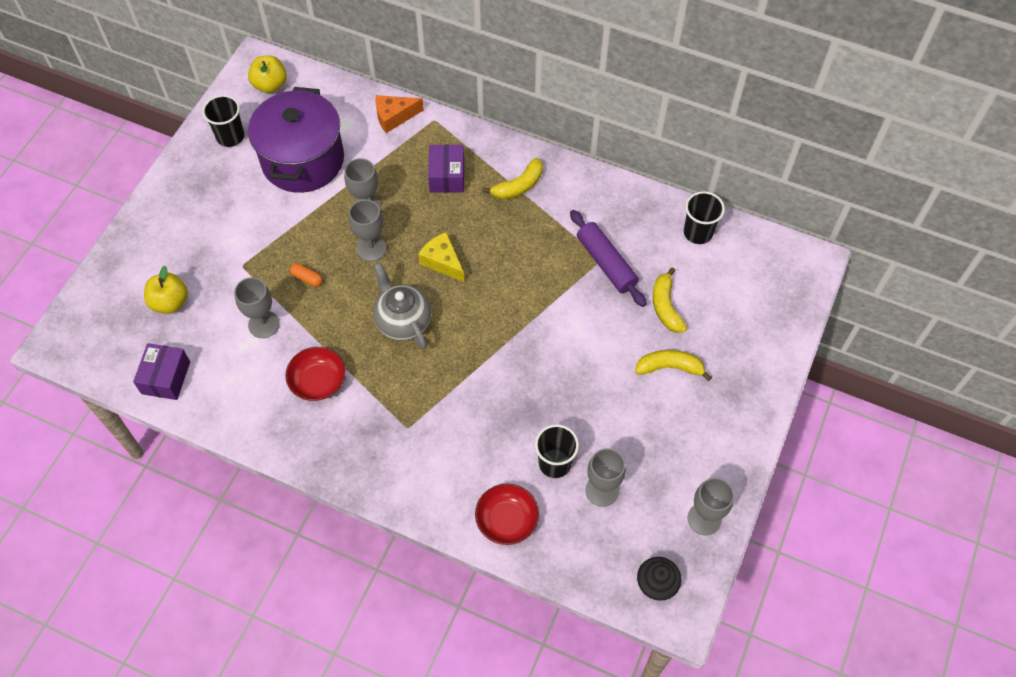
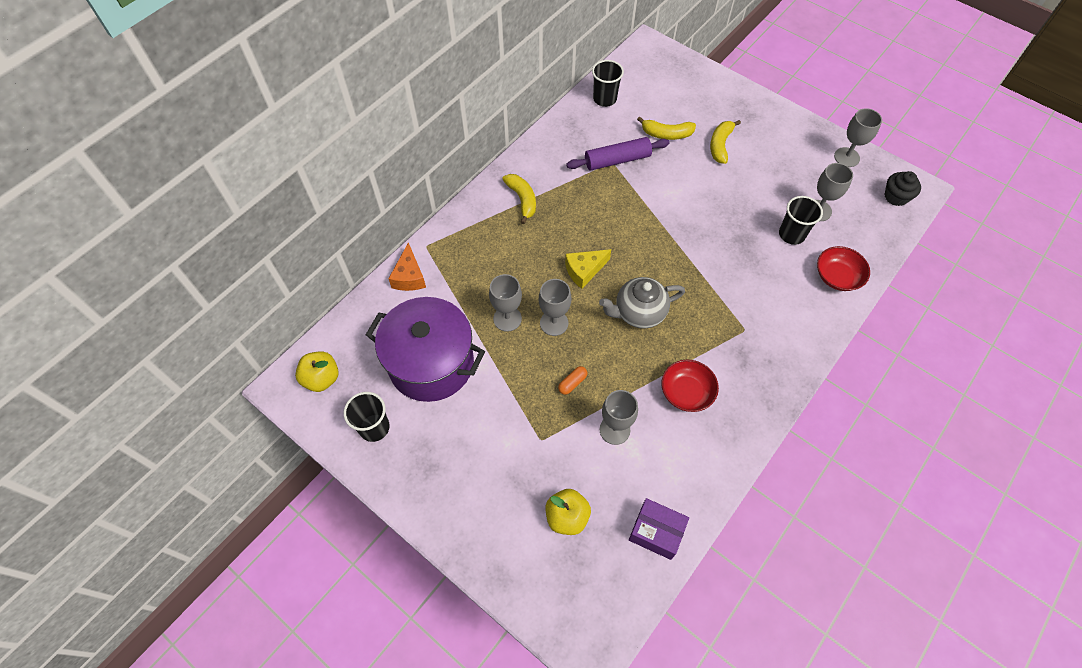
camera: 75 degrees left, 0 degrees up
(447, 176) = (493, 249): purple box -> none

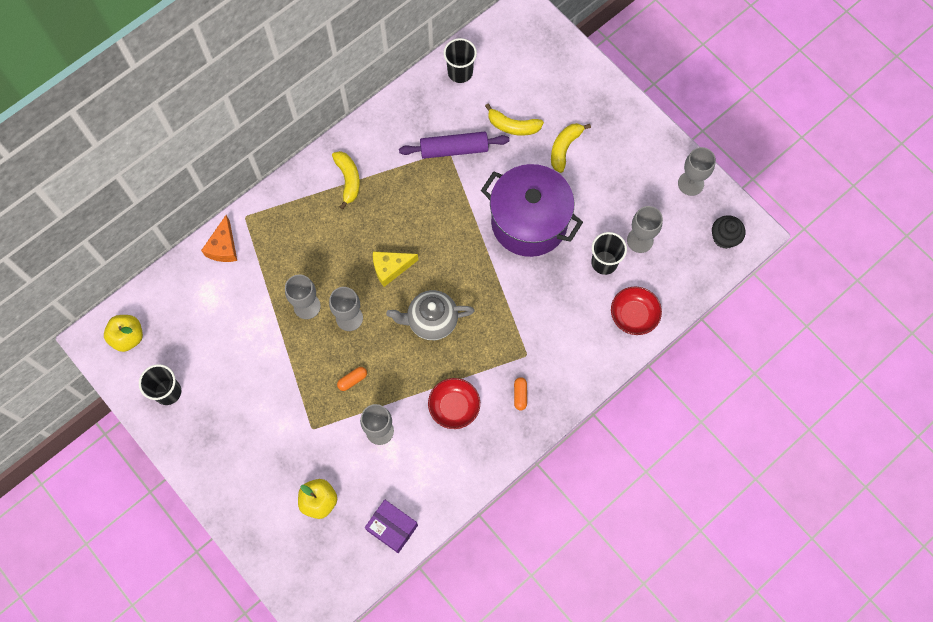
camera: 10 degrees right, 10 degrees up
(431, 364) = (228, 339): purple pot -> purple pot (529, 222)
(751, 369) = (520, 395): none -> orange capsule

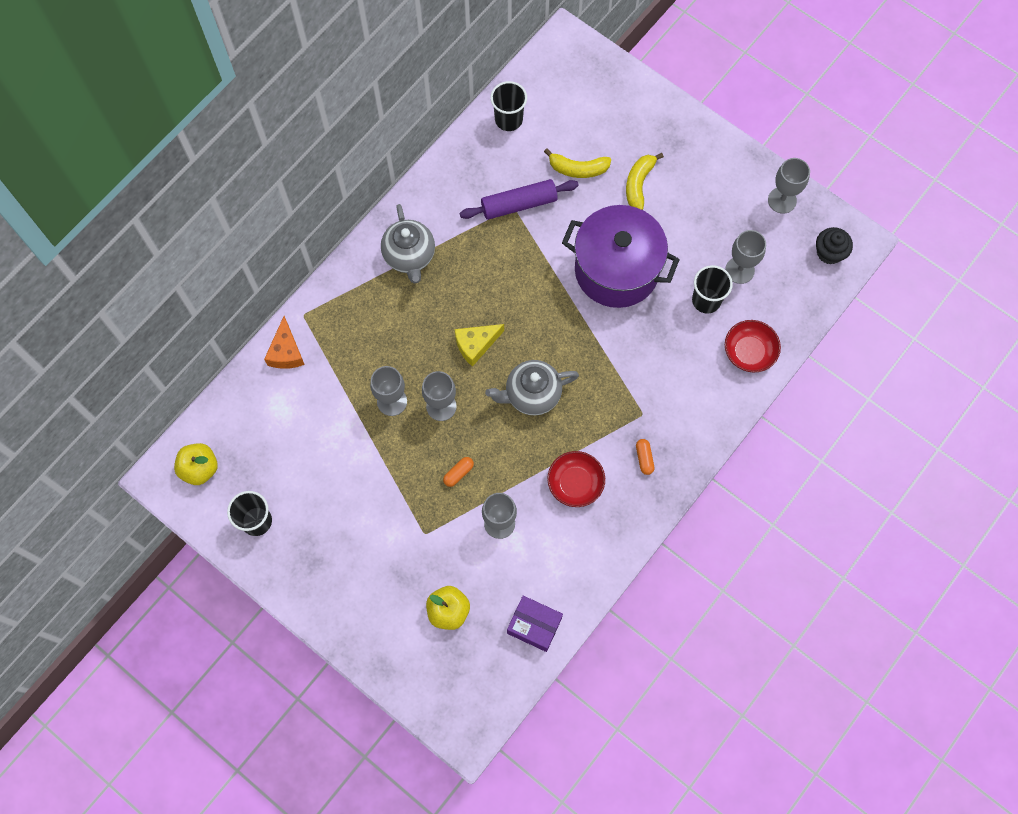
camera: 10 degrees left, 0 degrees up
(348, 180) = (409, 256): yellow banana -> grey teapot

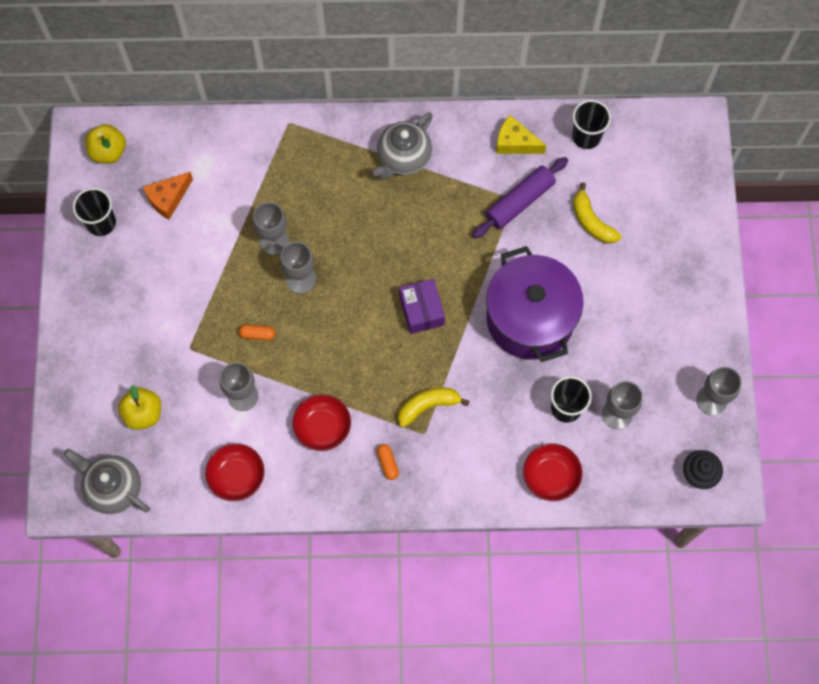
camera: 50 degrees right, 0 degrees up
(286, 352) = (249, 135): orange cheese -> orange cheese (168, 198)
(476, 345) = (372, 264): yellow cheese -> yellow cheese (515, 143)
(519, 204) = (520, 202): purple rolling pin -> purple rolling pin turned 75 degrees counterclockwise
(531, 394) = (367, 337): grey teapot -> grey teapot (113, 488)
(534, 625) = (182, 485): purple box -> purple box (421, 311)
(561, 578) = (236, 476): none -> red bowl
(638, 184) = (621, 277): yellow banana -> yellow banana (428, 406)
(644, 458) = (387, 463): orange capsule -> orange capsule turned 60 degrees counterclockwise

